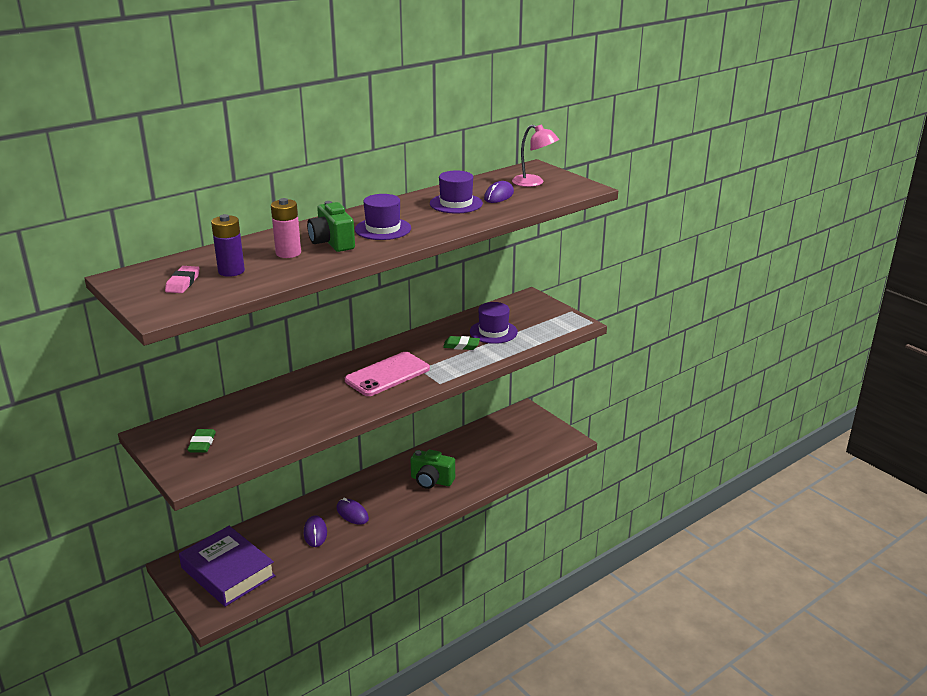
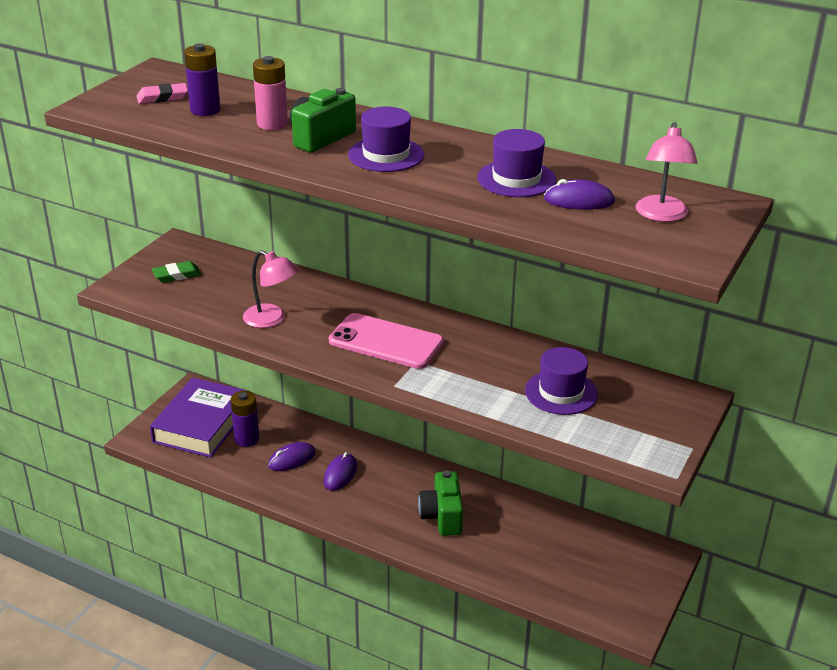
camera: 65 degrees right, 5 degrees up
(270, 551) = (247, 439): none -> purple battery
(314, 413) = (271, 319): none -> pink lamp
(461, 346) = (500, 376): green eraser -> none

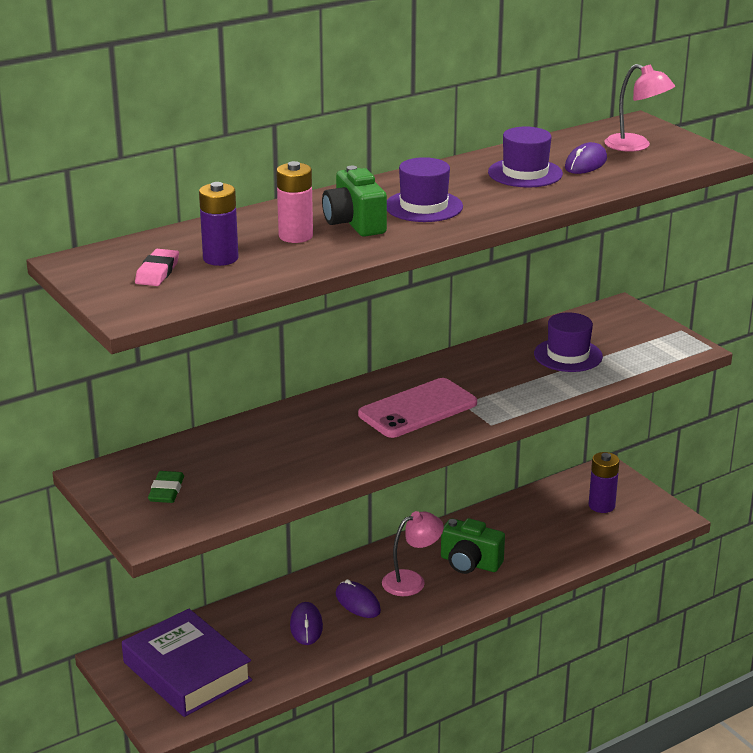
camera: 60 degrees left, 5 degrees down
(247, 439) = (244, 646): purple battery -> purple battery (601, 506)
(271, 319) = (317, 457): pink lamp -> pink lamp (411, 581)

